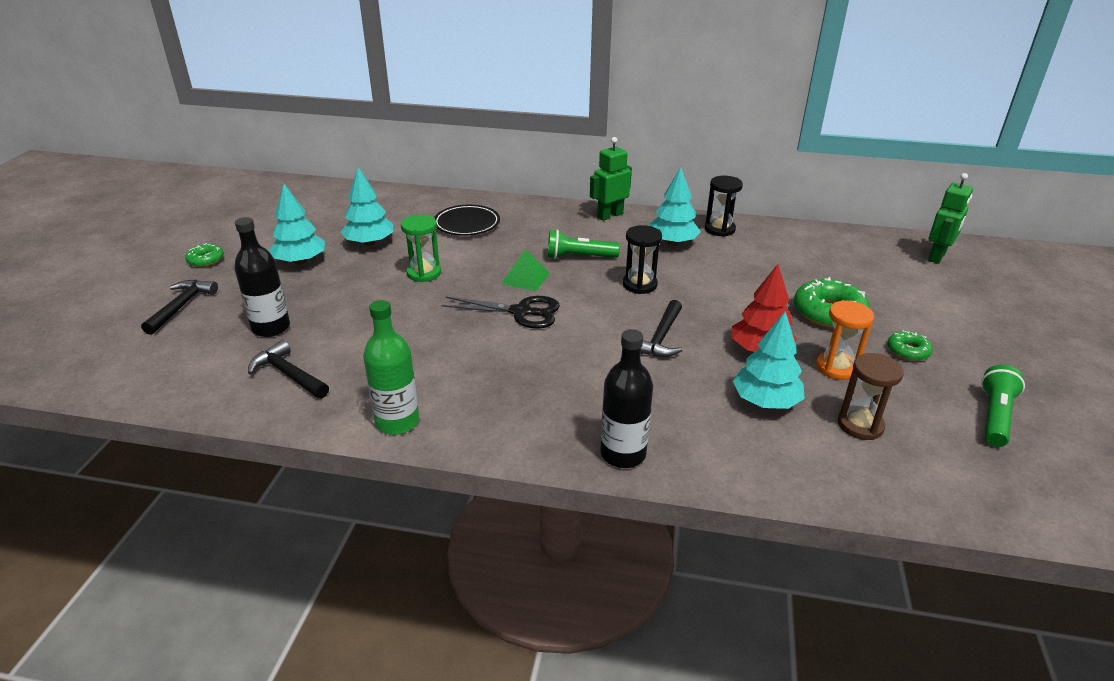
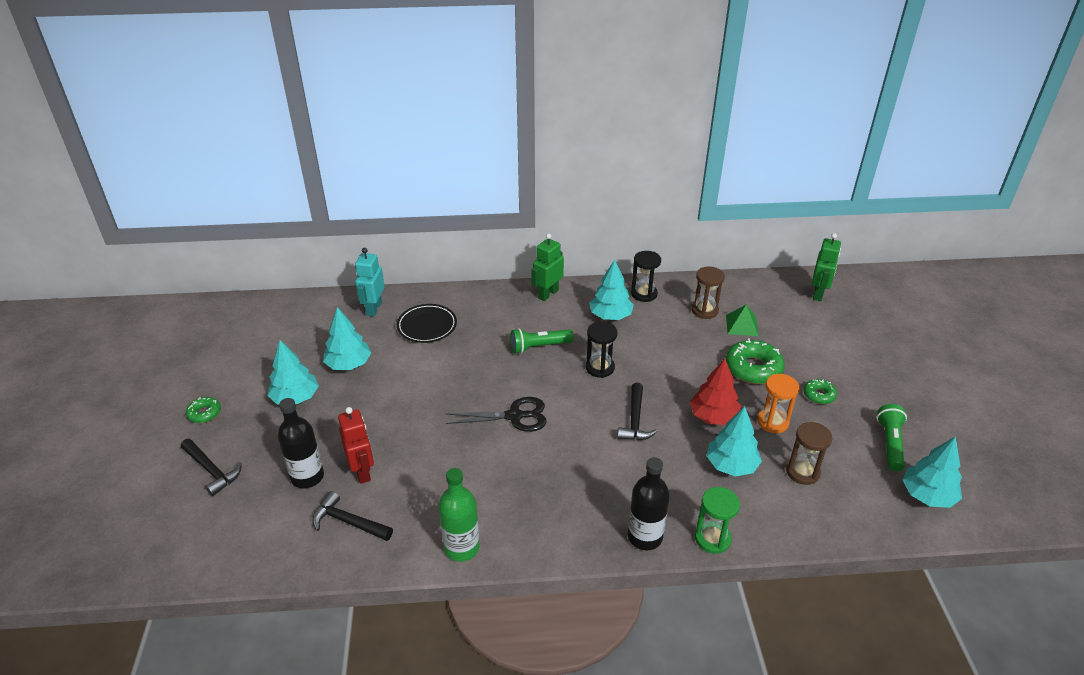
camera: 15 degrees left, 5 degrees up
(181, 306) = (212, 470): black hammer -> black hammer turned 135 degrees clockwise
(330, 333) = (362, 471): none -> red robot
(420, 203) = (373, 309): none -> turquoise robot
(424, 273) = (414, 390): green hourglass -> green hourglass (712, 539)
(525, 278) = (503, 379): green pyramid -> green pyramid (741, 325)
(787, 252) = (704, 310): none -> brown hourglass
(1037, 483) = (927, 495): none -> turquoise tree

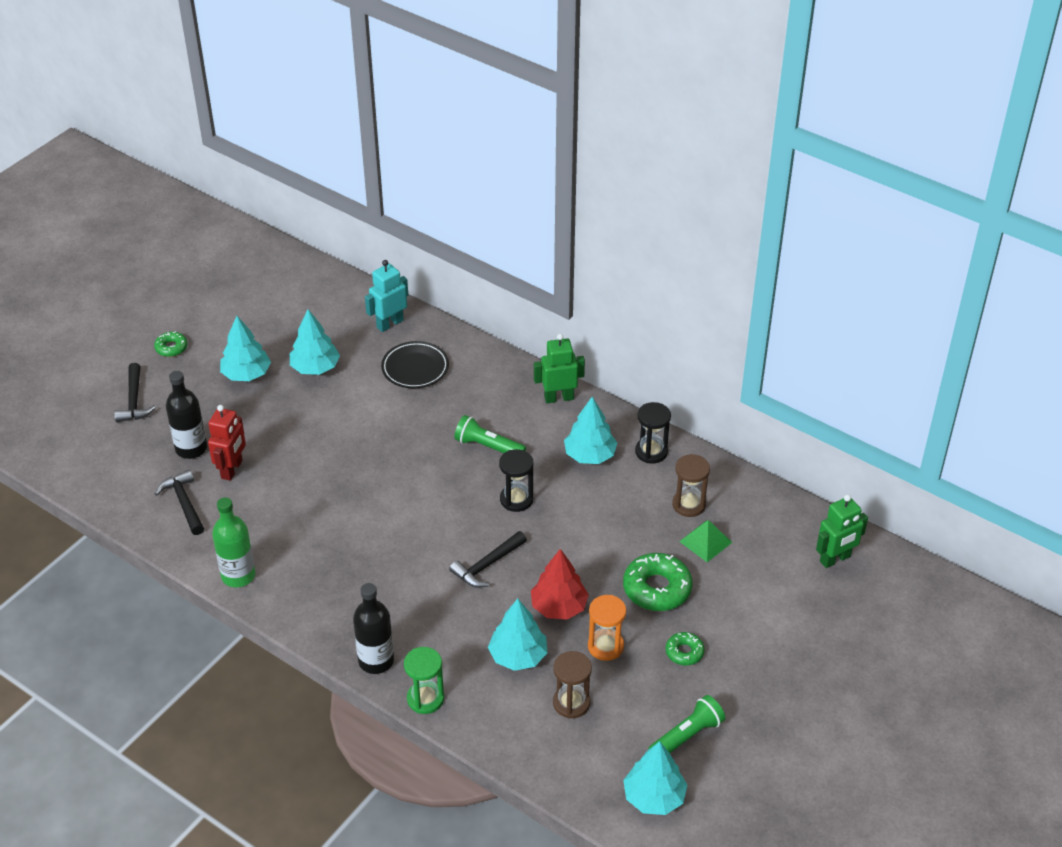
camera: 40 degrees right, 5 degrees up
(514, 416) = (393, 497): black scissors -> none

